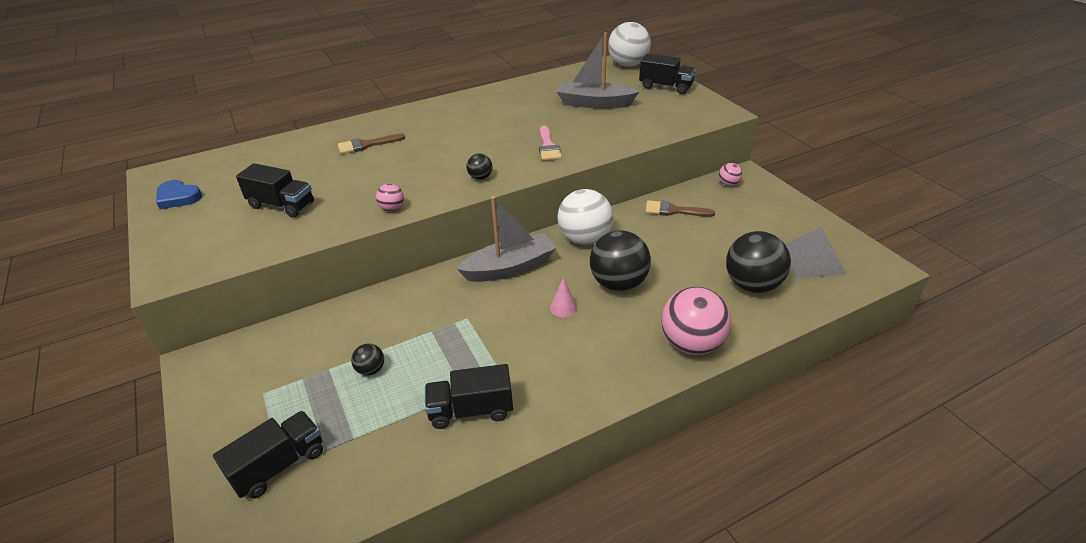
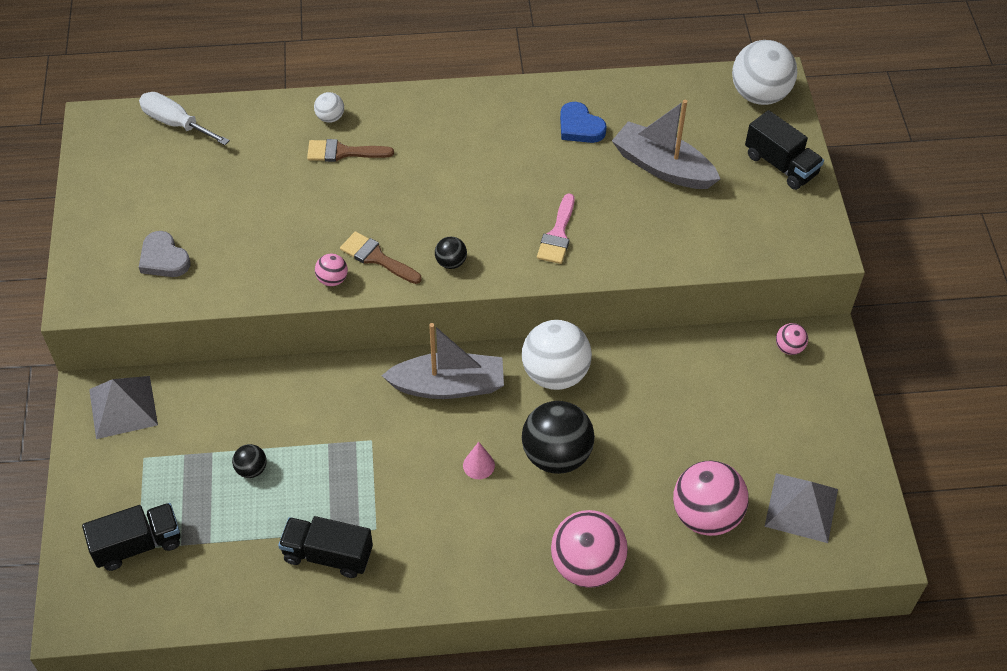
camera: 20 degrees right, 15 degrees up
(178, 197) = (112, 175): blue heart -> blue heart (580, 127)
(225, 160) = (176, 123): none -> white screwdriver
(231, 362) = (123, 407): none -> grey pyramid
(240, 232) = (164, 259): none -> grey heart
(282, 205) = (217, 230): black truck -> none
(348, 132) = (330, 117): none -> white ball
(673, 210) = (688, 367): brown brush -> brown brush (376, 258)
(752, 285) = (706, 515): black ball -> pink ball

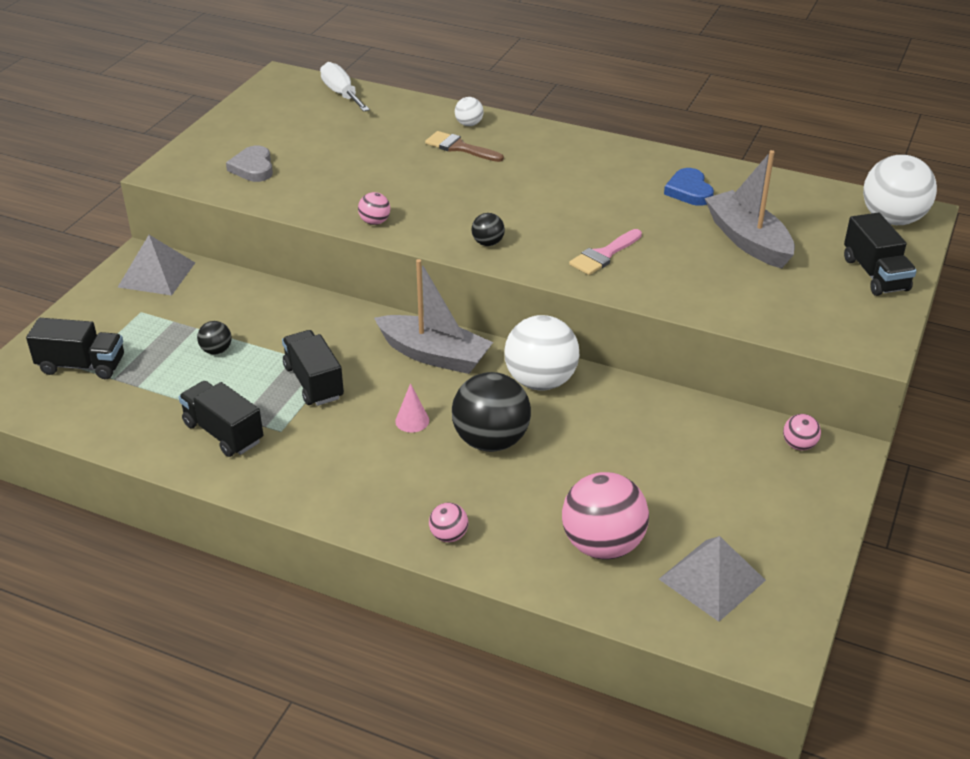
camera: 30 degrees right, 15 degrees down
(366, 464) = (314, 382): none -> black truck
(376, 258) = (425, 220): brown brush -> none
(587, 565) = (448, 536): pink ball -> pink ball, size x0.47

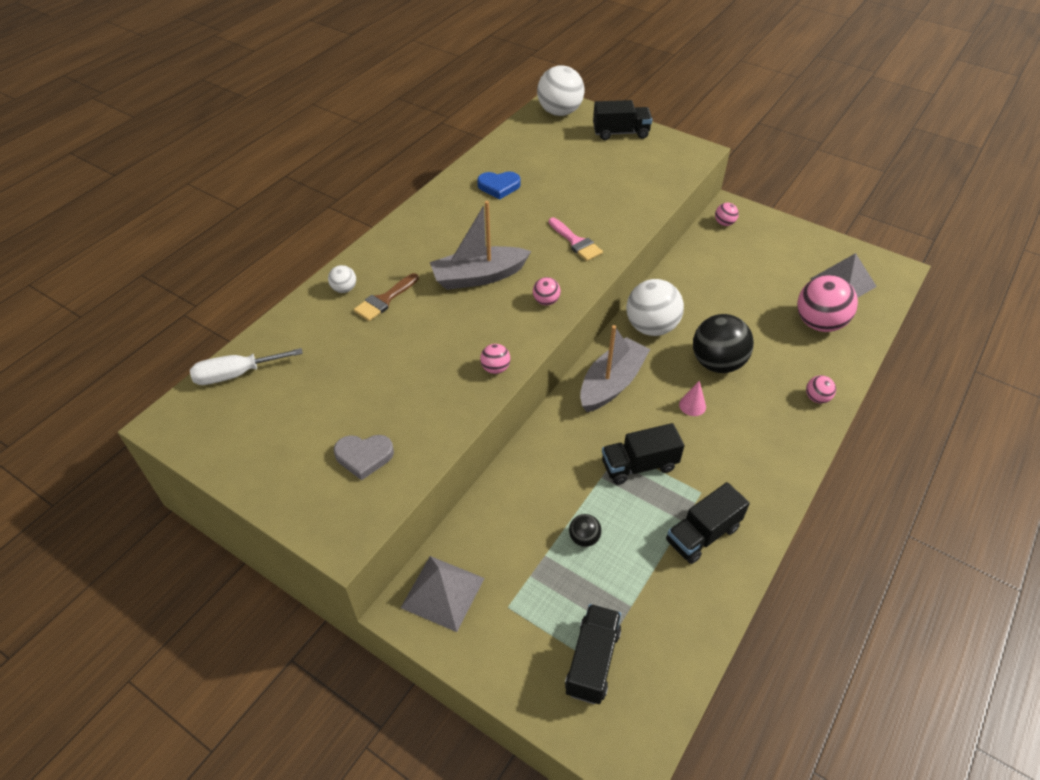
camera: 80 degrees left, 10 degrees up
(488, 243) = (546, 301): black ball -> pink ball
(748, 240) = (571, 173): grey boat -> grey boat (479, 276)

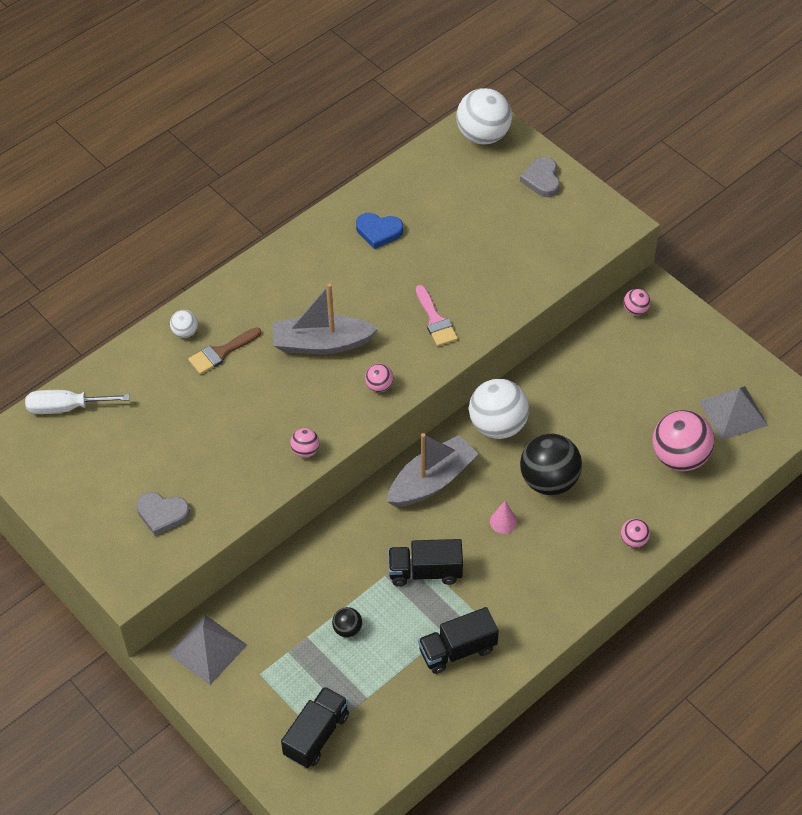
camera: 15 degrees right, 5 degrees up
(620, 133) = (542, 179): black truck -> grey heart

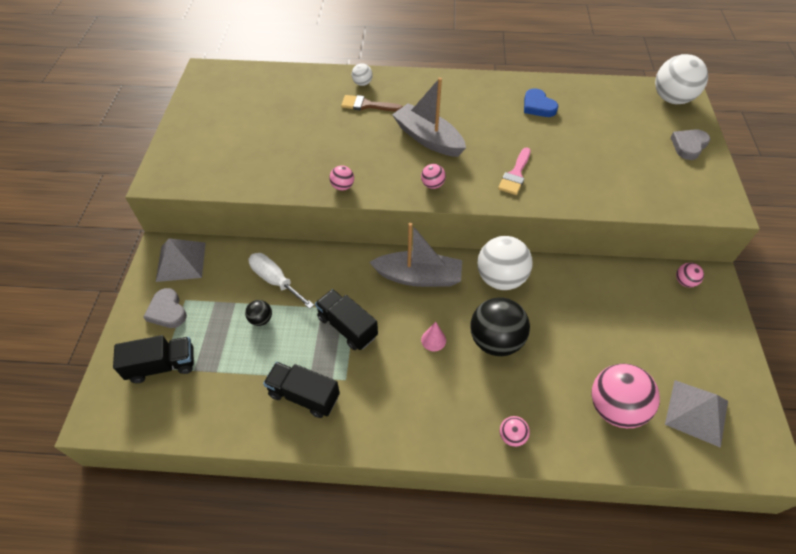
camera: 45 degrees right, 0 degrees up
(66, 407) = (257, 77): white screwdriver -> white screwdriver (275, 280)
(162, 514) = (225, 159): grey heart -> grey heart (167, 311)

